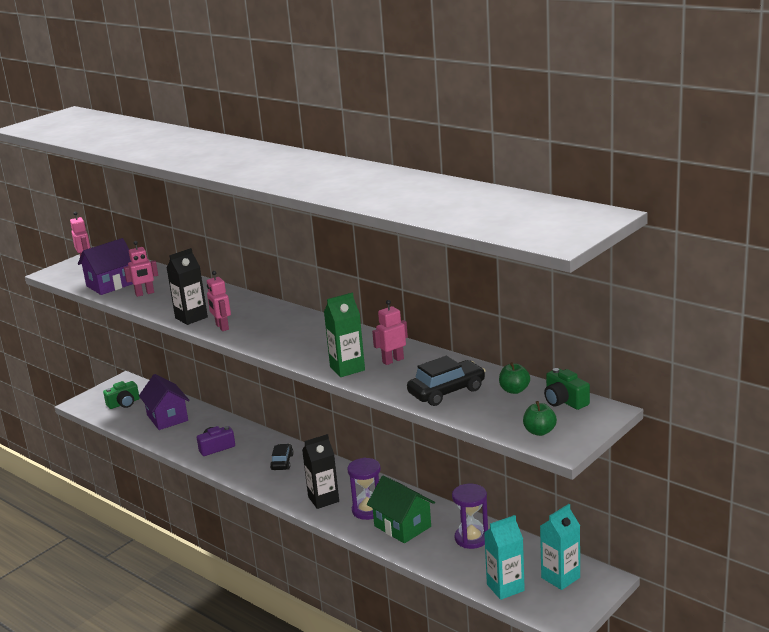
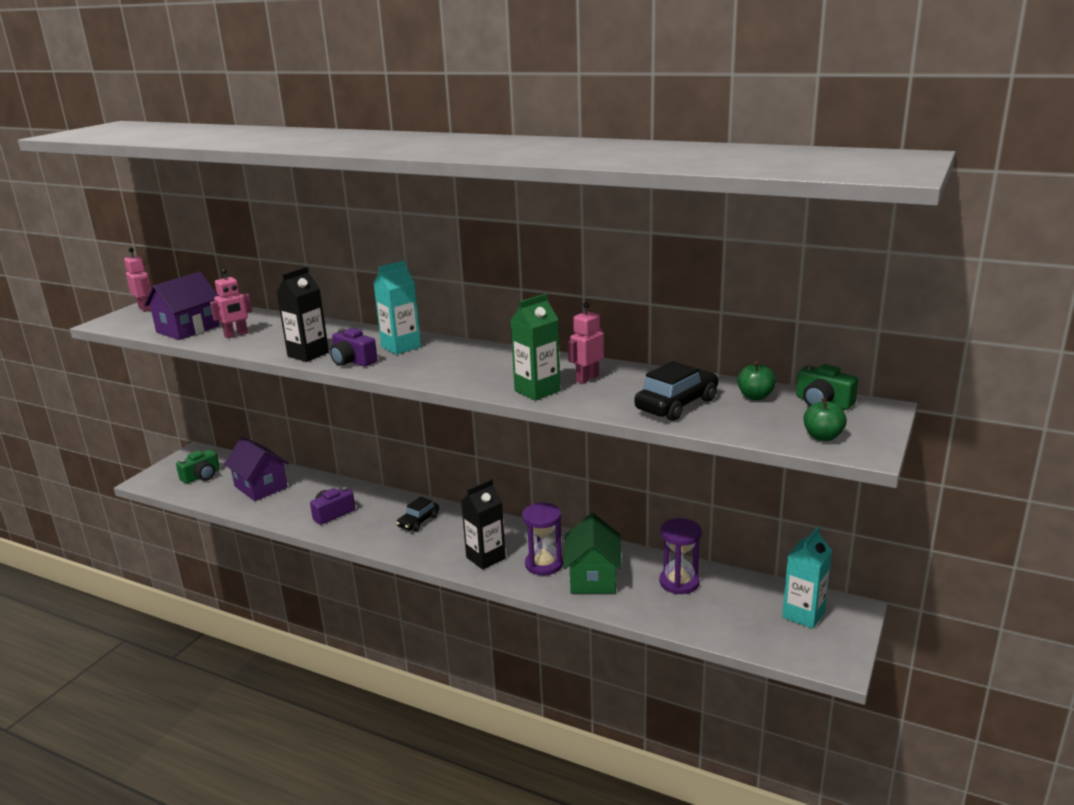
camera: 15 degrees left, 0 degrees up
(222, 327) = (352, 361): pink robot -> purple camera
(282, 462) = (418, 521): black car -> black car turned 135 degrees counterclockwise
(402, 526) = (593, 578): green house -> green house turned 60 degrees clockwise
(505, 587) = (748, 634): turquoise carton -> turquoise carton (401, 347)

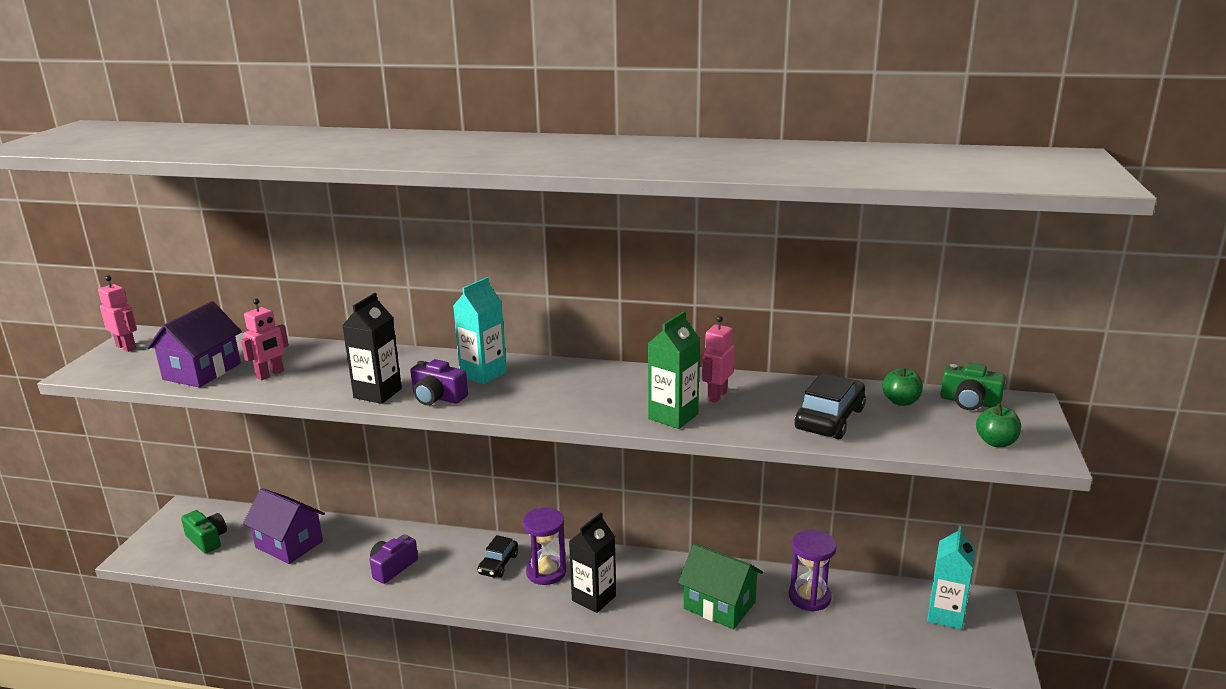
camera: 15 degrees left, 0 degrees up
(201, 476) = (207, 540): green camera -> green camera turned 75 degrees counterclockwise
(544, 564) = (660, 597): purple hourglass -> purple hourglass (546, 572)
(593, 578) = (719, 605): green house -> green house turned 45 degrees counterclockwise

